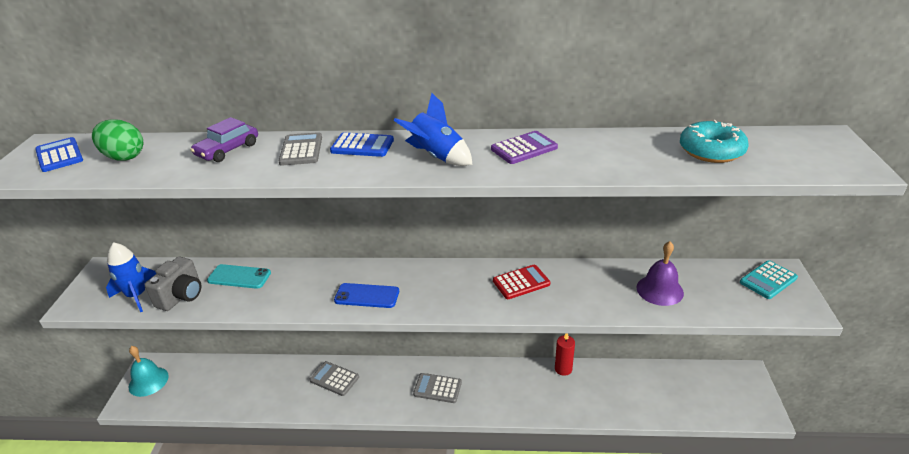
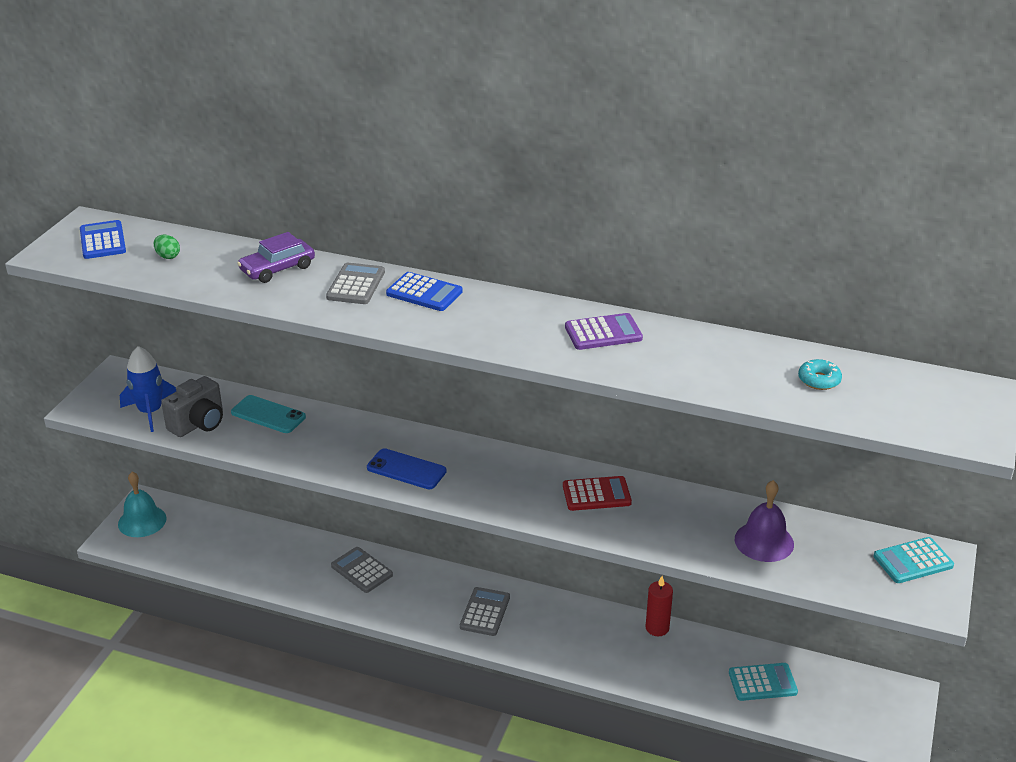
camera: 15 degrees right, 0 degrees up
(124, 157) = (168, 256): green egg -> green egg, size x0.52
(436, 157) = (499, 324): blue rocket -> none
(437, 388) = (485, 612): grey calculator -> grey calculator turned 75 degrees clockwise
(652, 391) = (762, 682): none -> turquoise calculator
(711, 151) = (819, 380): turquoise donut -> turquoise donut, size x0.55

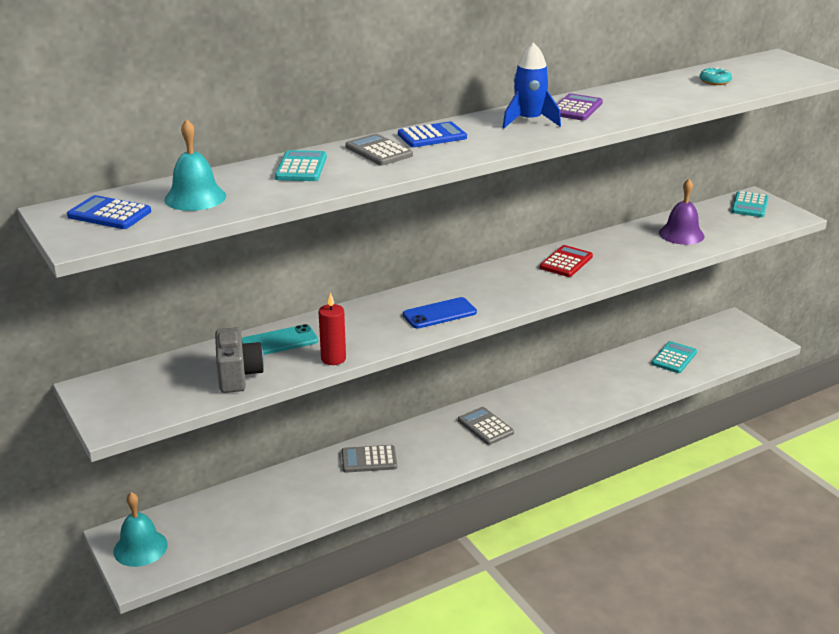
camera: 50 degrees left, 5 degrees down
(150, 412) = (181, 392): blue rocket -> blue rocket (529, 121)
(168, 256) = (195, 197): green egg -> turquoise bell
(277, 269) = (301, 167): purple car -> turquoise calculator
(657, 628) = (584, 370): red candle -> red candle (333, 359)

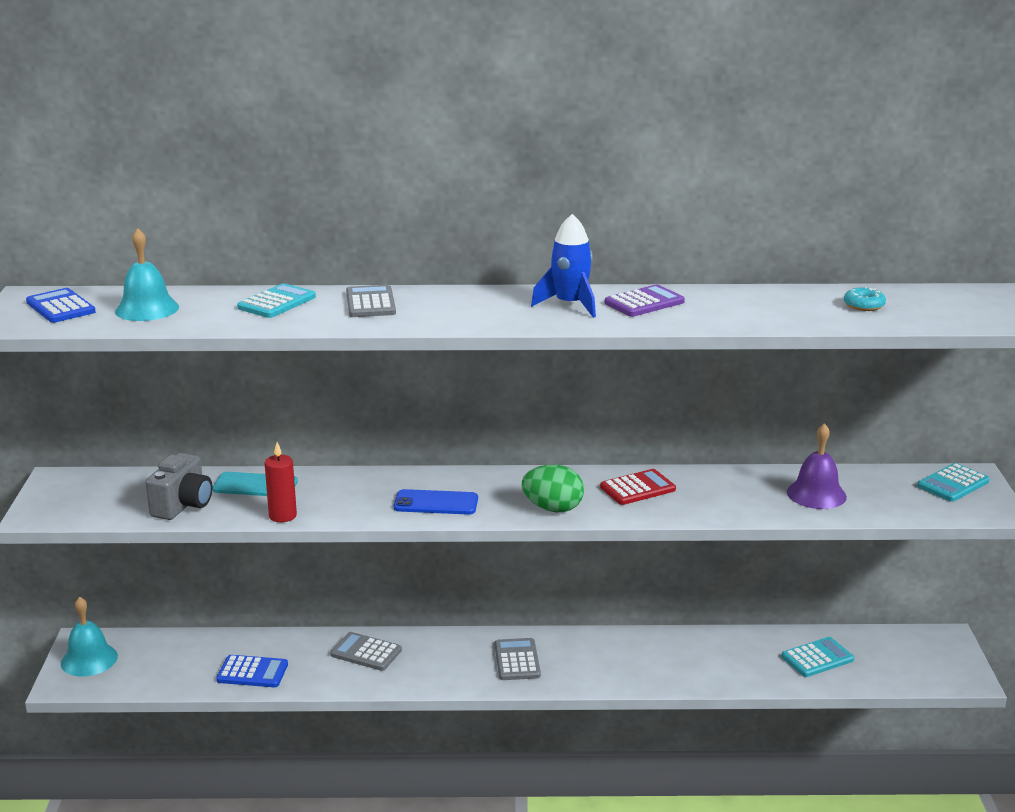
camera: 30 degrees right, 5 degrees down
(432, 136) = (445, 299): blue calculator -> blue calculator (252, 672)
(527, 293) = (553, 508): none -> green egg

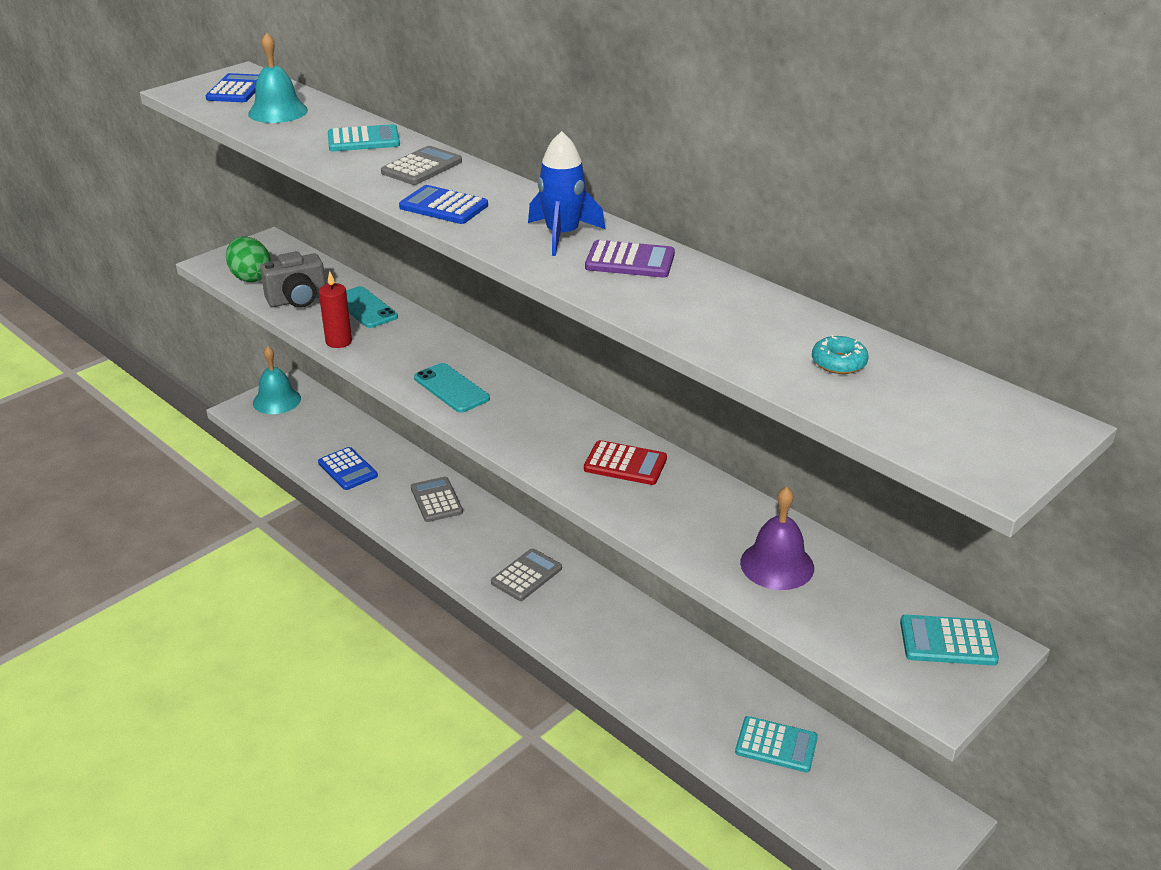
camera: 45 degrees right, 10 degrees up
(436, 503) = (451, 388): blue phone -> turquoise phone
(451, 318) = (443, 206): none -> blue calculator
(553, 508) = (525, 442): green egg -> green egg (250, 277)

